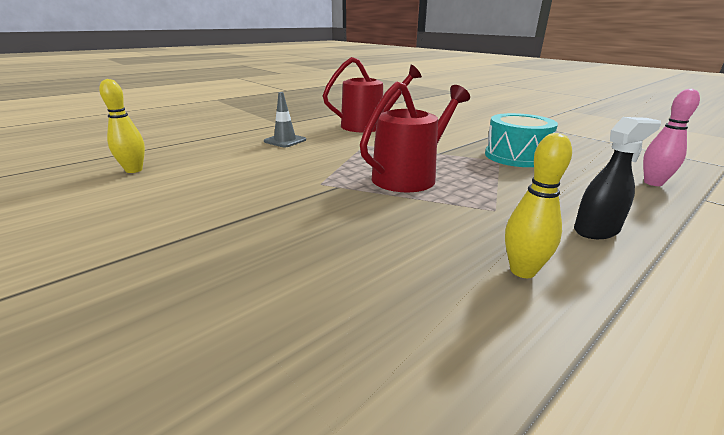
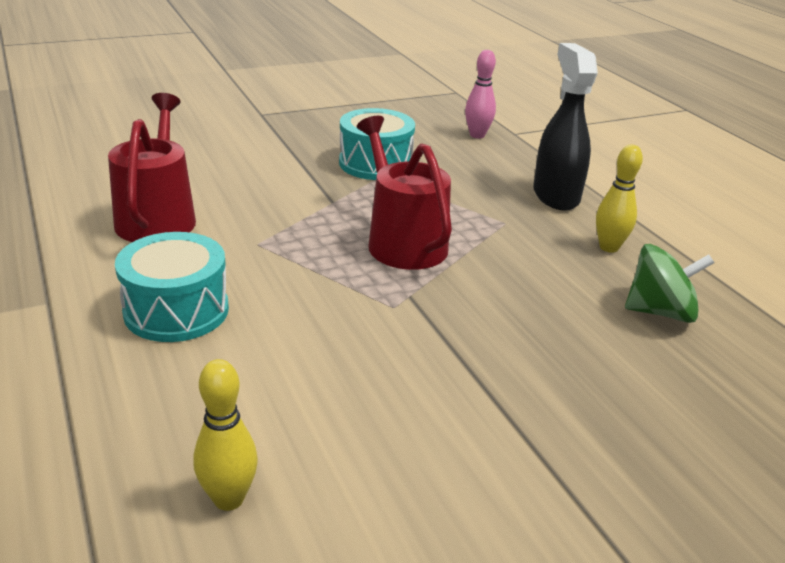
camera: 75 degrees left, 5 degrees up
(285, 141) = (176, 310): grey traffic cone -> turquoise drum
(403, 315) = (660, 312): none -> green spinning top
(596, 230) = (555, 196): black spray bottle -> black spray bottle, size x1.55

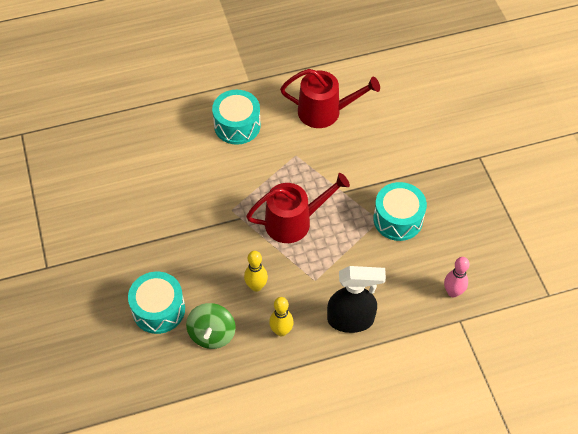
camera: 100 degrees right, 25 degrees up
(229, 499) = (121, 147): yellow bowling pin -> yellow bowling pin (256, 286)
(655, 380) = (158, 309): none -> turquoise drum

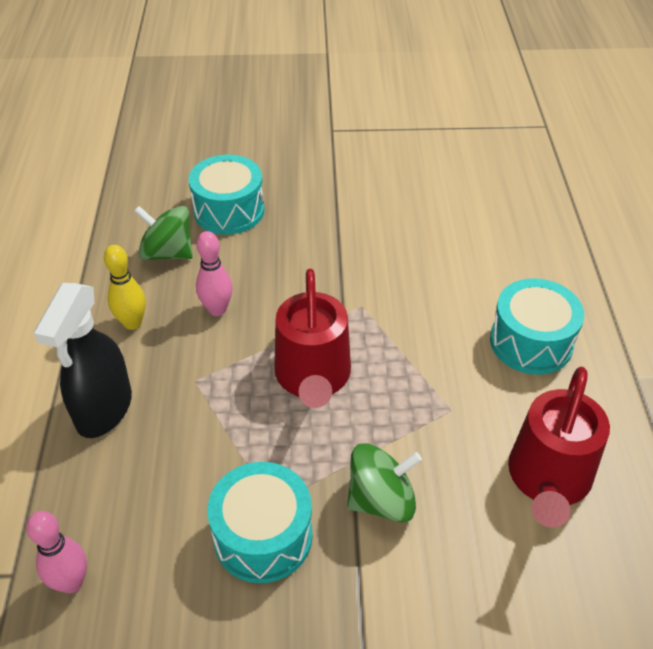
camera: 105 degrees right, 10 degrees down
(256, 286) = (217, 309): yellow bowling pin -> pink bowling pin
(360, 175) = (381, 500): none -> green spinning top

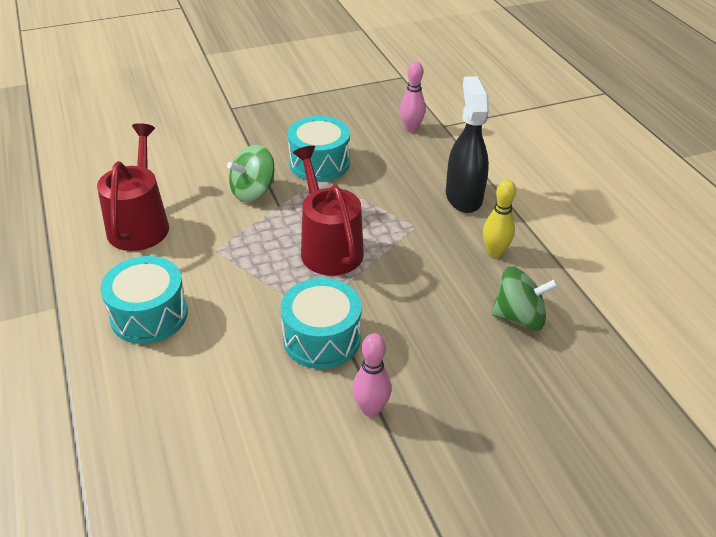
camera: 160 degrees right, 5 degrees down
(217, 309) = (435, 278): pink bowling pin -> pink bowling pin (371, 409)
(229, 210) = (497, 381): turquoise drum -> turquoise drum (322, 338)

